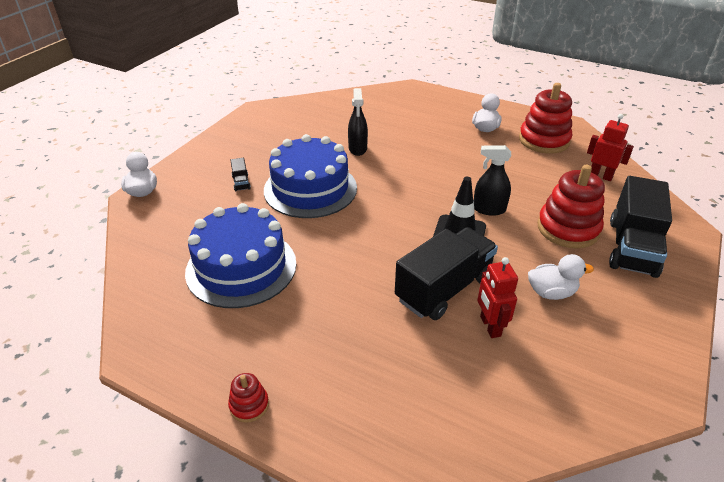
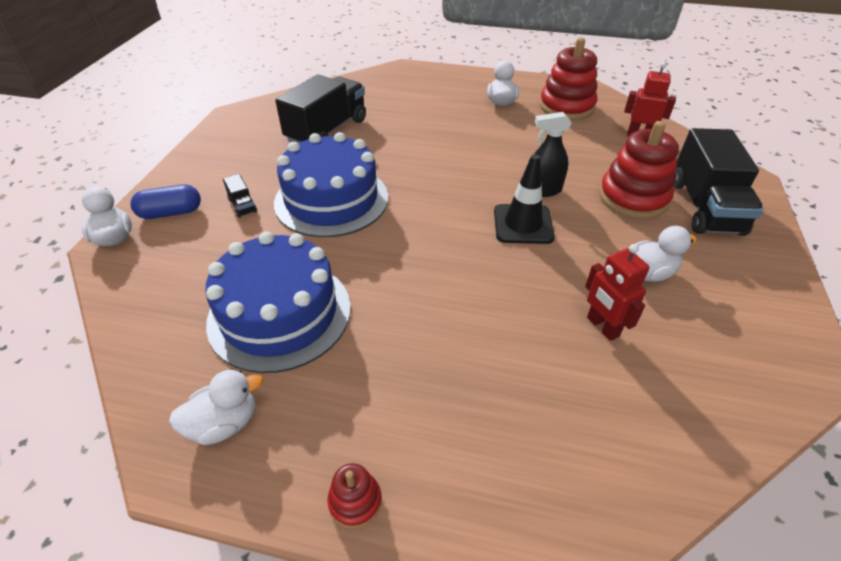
camera: 15 degrees left, 5 degrees up
(178, 334) = (224, 423): none -> white duck
(187, 179) = (171, 213): none -> blue capsule
(357, 149) = (370, 144): black spray bottle -> none
(444, 289) = (533, 292): black truck -> black truck (327, 131)

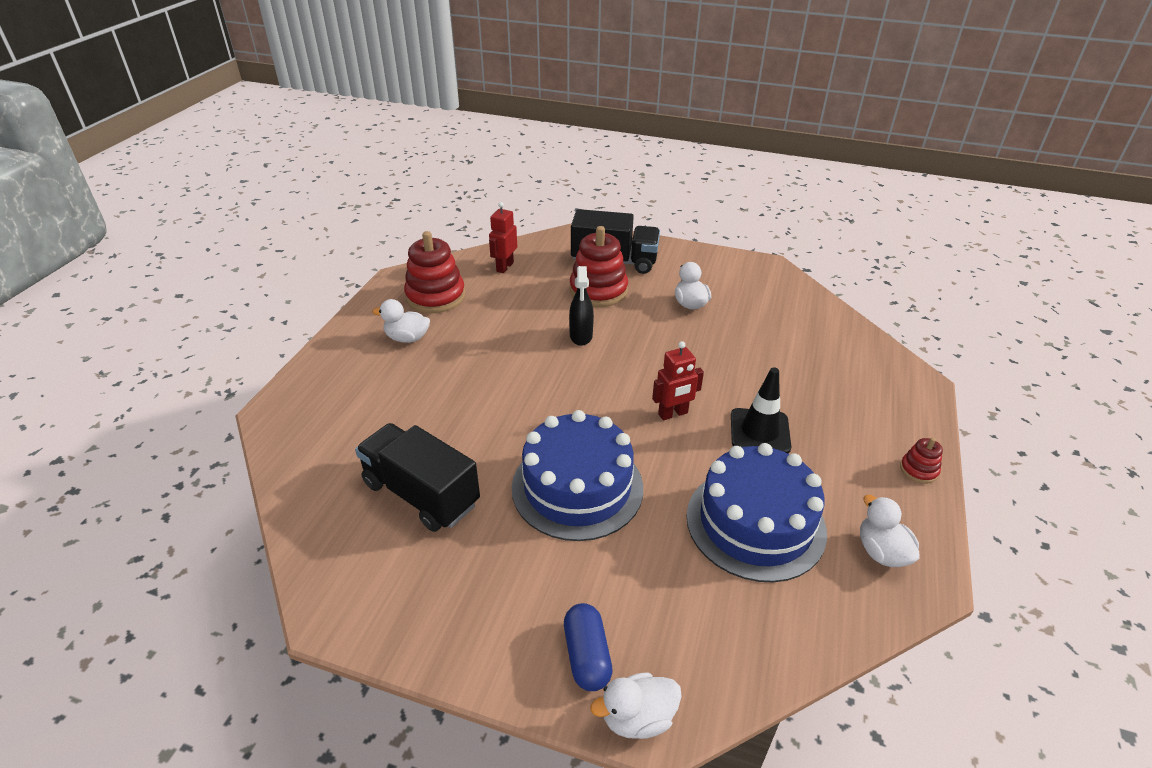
camera: 85 degrees left, 5 degrees down
(242, 206) = (579, 573): black truck -> none
(523, 224) = (629, 355): black traffic cone -> black traffic cone (759, 431)
(602, 327) = (746, 336): red robot -> red robot (673, 414)

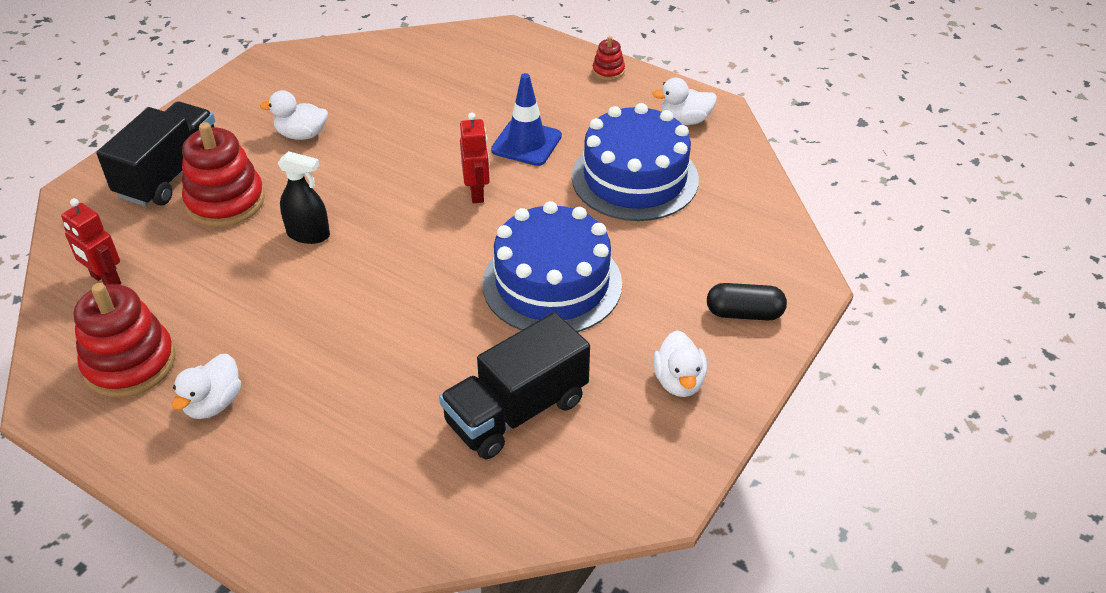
camera: 75 degrees left, 5 degrees up
(587, 656) = (744, 313): blue capsule -> black capsule
(637, 718) = (804, 294): white duck -> white duck (679, 381)
(759, 431) = (526, 143): black traffic cone -> blue traffic cone

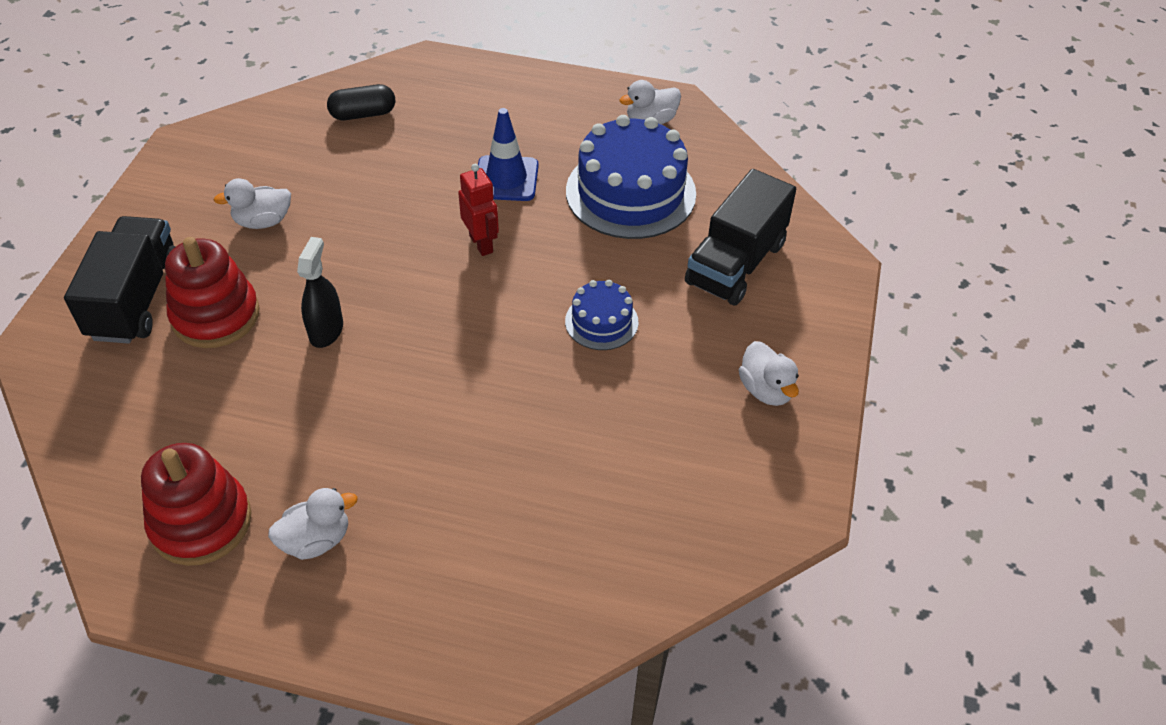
camera: 20 degrees left, 5 degrees up
(105, 280) = (124, 437): red robot -> none
(213, 403) = (316, 540): white duck -> white duck turned 120 degrees counterclockwise
(308, 234) = (326, 330): black spray bottle -> black spray bottle turned 75 degrees counterclockwise
(516, 411) = (629, 462): black truck -> black truck (736, 263)
(552, 283) = (601, 322): blue cake -> blue cake, size x0.51
(608, 71) = (552, 83): red stacking toy -> none
(744, 313) = (794, 306): black capsule -> black capsule (363, 114)

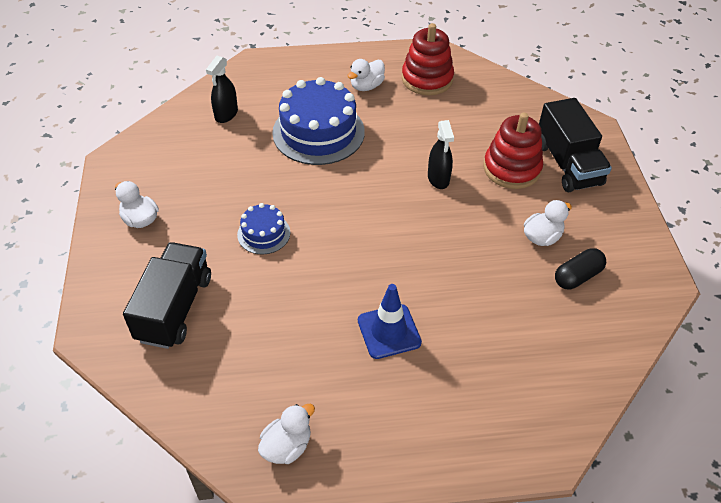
camera: 160 degrees right, 0 degrees up
(363, 114) = (552, 362): black capsule -> black capsule (577, 276)
(481, 244) = (376, 266): red robot -> none
(591, 552) = (226, 114): none -> black spray bottle
(630, 192) = (279, 351): blue cake -> blue cake (318, 132)

